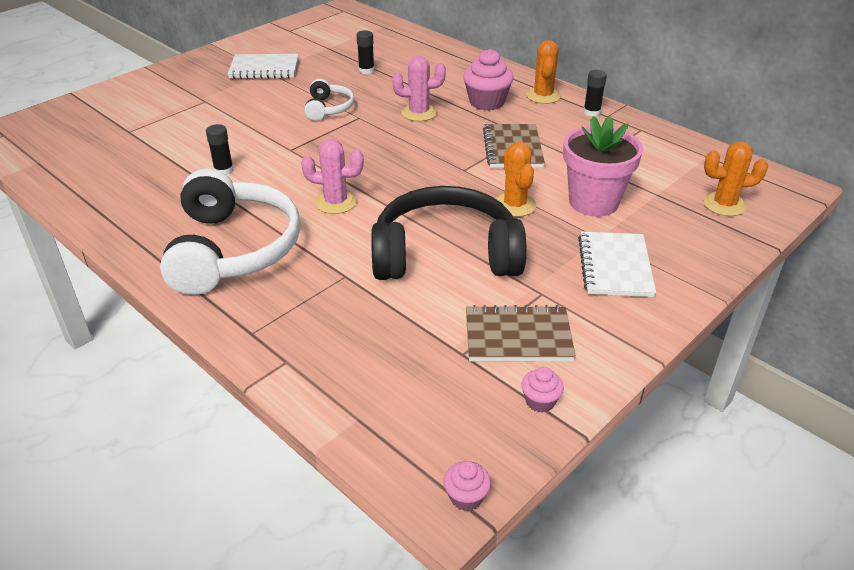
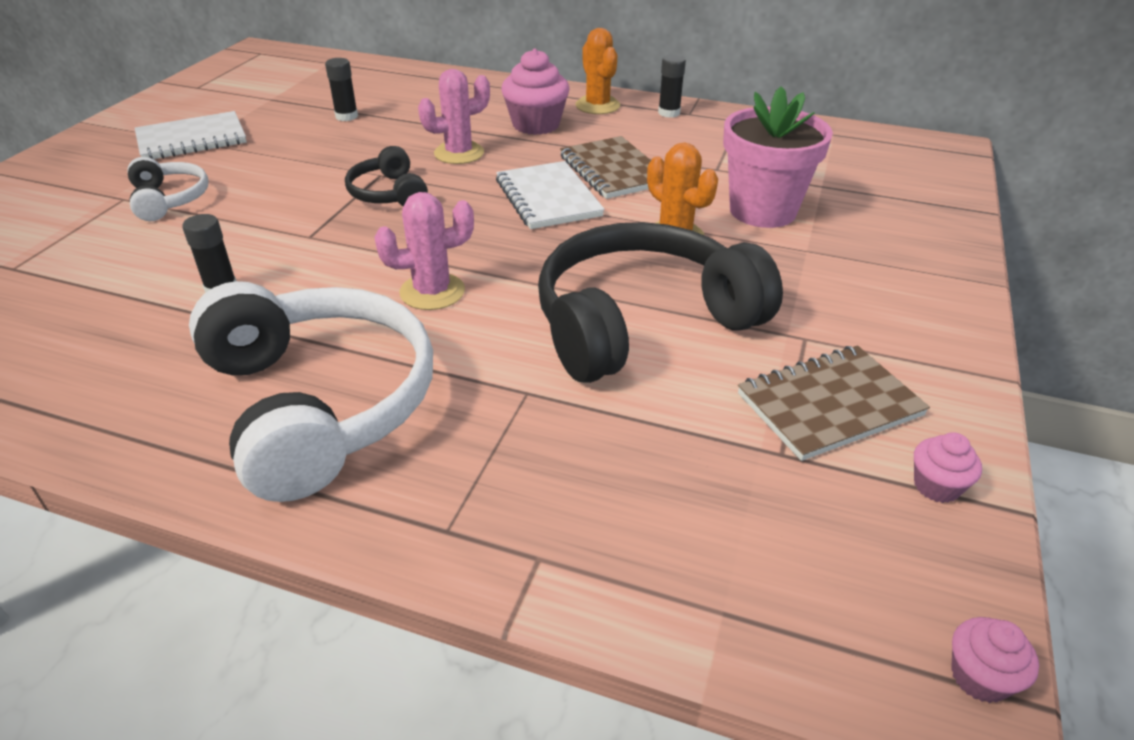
camera: 25 degrees left, 0 degrees up
(328, 108) = (327, 172): white headphones -> white headphones (169, 200)
(355, 132) = (389, 193): none -> black headphones
(615, 266) = (856, 280): white notebook -> white notebook (548, 198)
(724, 204) = (900, 180): orange cactus -> none

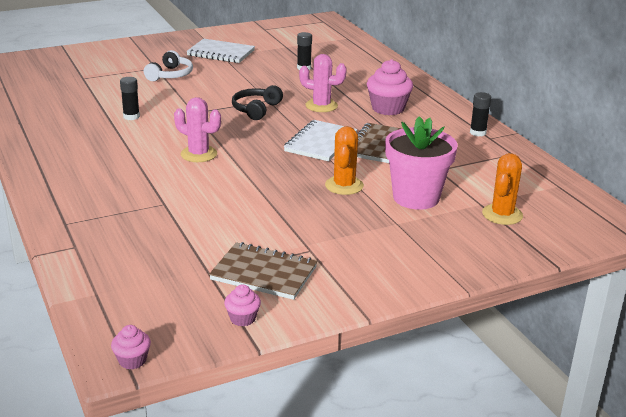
camera: 45 degrees right, 10 degrees down
(318, 404) = (95, 169): white headphones -> none
(597, 105) = (444, 112): orange cactus -> orange cactus (502, 215)
(642, 322) = (255, 207): black headphones -> none

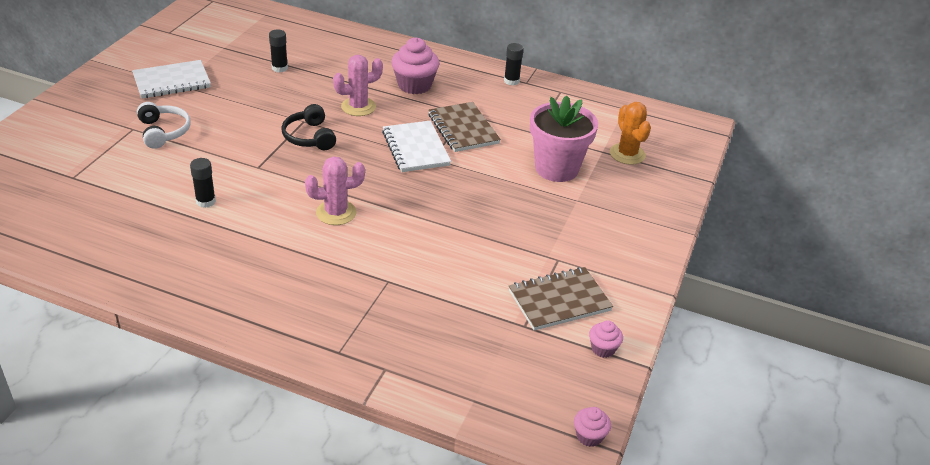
camera: 45 degrees left, 10 degrees up
(344, 185) = (494, 184): orange cactus -> none

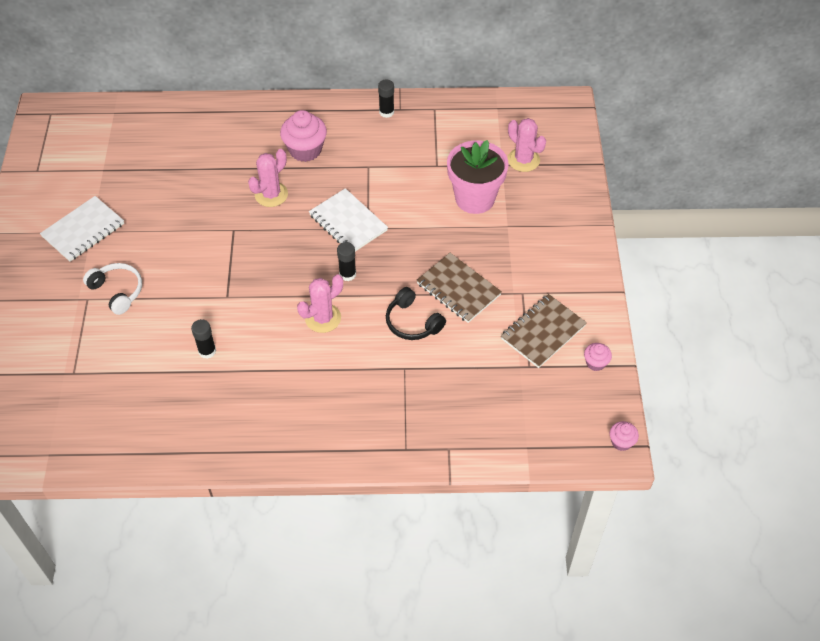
camera: 20 degrees left, 15 degrees up
(279, 68) = (172, 175): black glue stick -> black glue stick (347, 274)
(309, 137) = (250, 246): black headphones -> black headphones (412, 322)
(463, 129) = (375, 185): brown notebook -> brown notebook (458, 289)
(627, 154) = (523, 160): orange cactus -> pink cactus

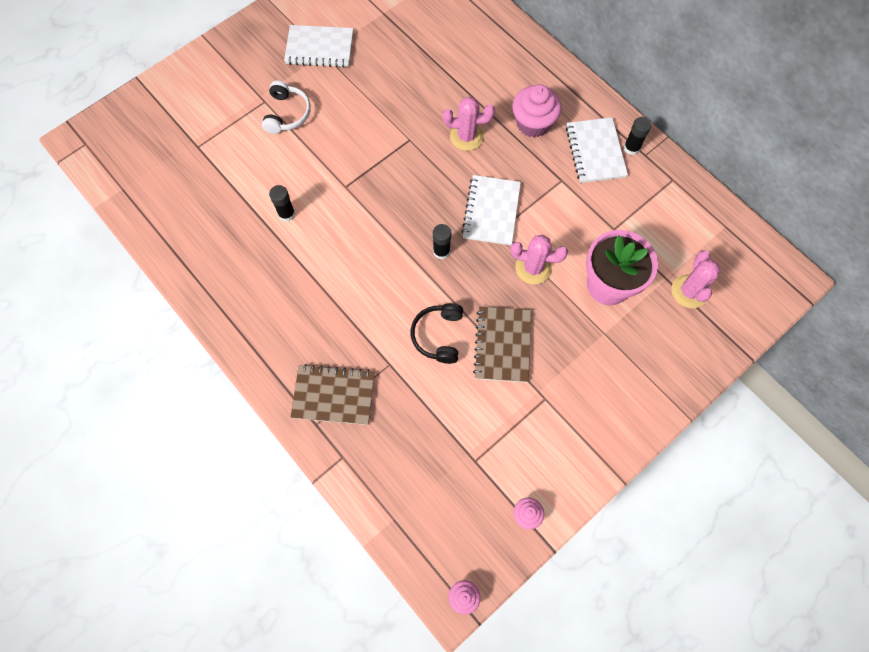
camera: 50 degrees right, 15 degrees up
(323, 318) = (384, 267): pink cactus -> pink cactus (533, 268)
(367, 133) = (595, 151): none -> white notebook
(543, 332) = (519, 446): brown notebook -> brown notebook (333, 395)

